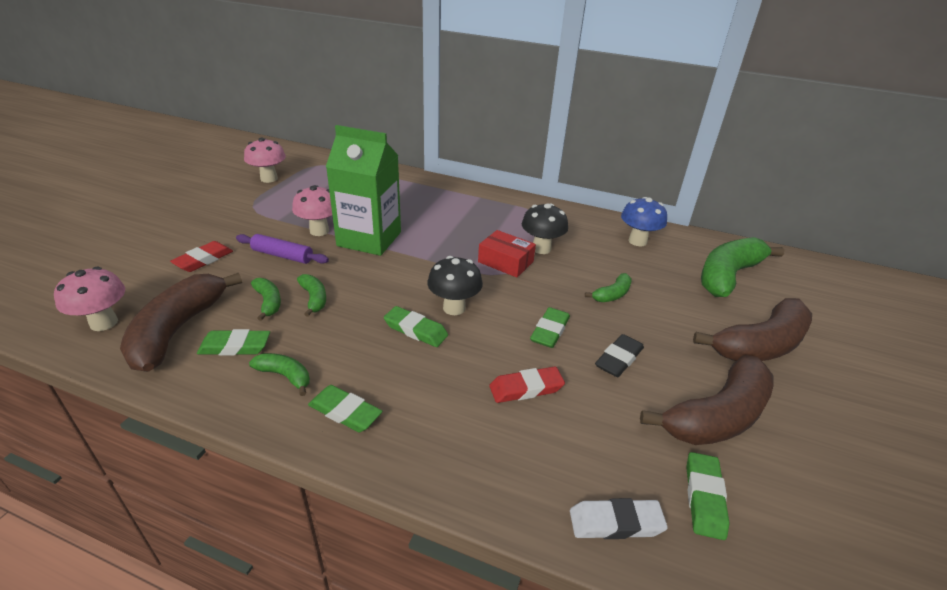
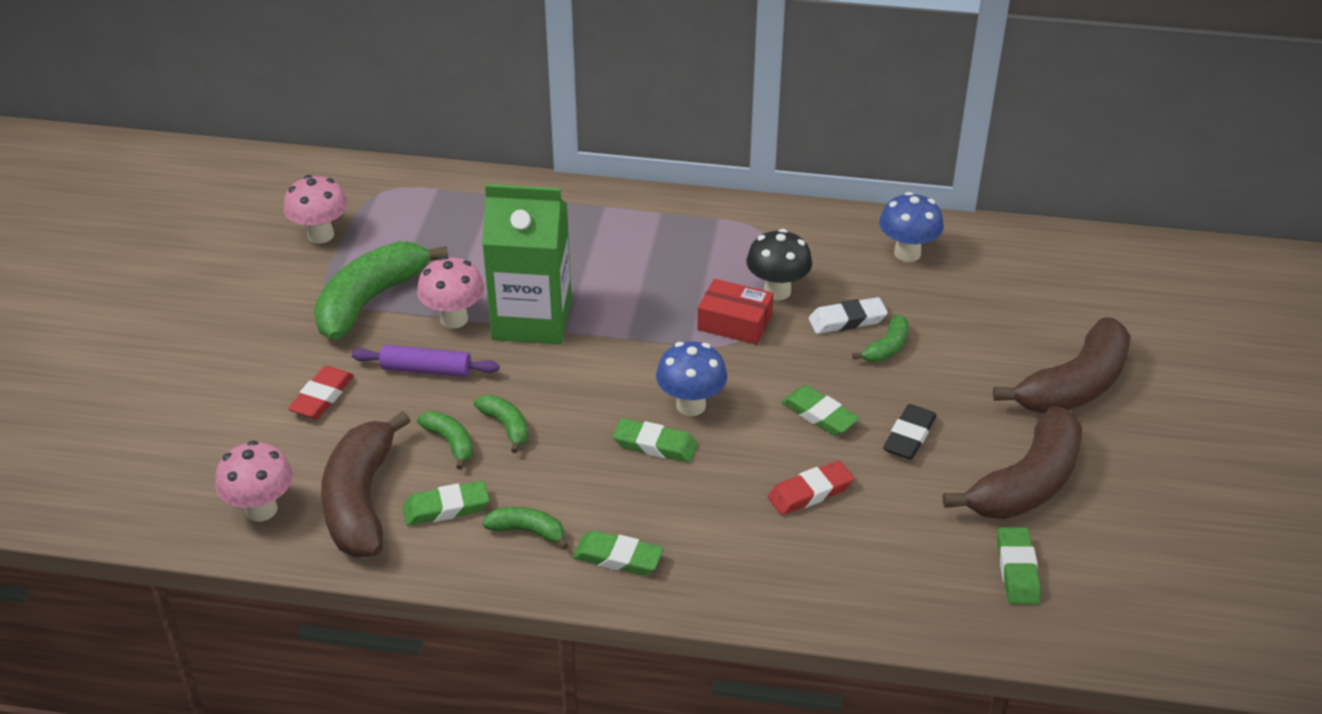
camera: 10 degrees left, 5 degrees up
(454, 308) = (691, 405): black mushroom -> blue mushroom
(550, 331) = (819, 415): green eraser -> green eraser turned 60 degrees counterclockwise
(615, 523) = (933, 609): white eraser -> white eraser (847, 320)
(728, 275) = (1033, 289): green banana -> green banana (370, 300)

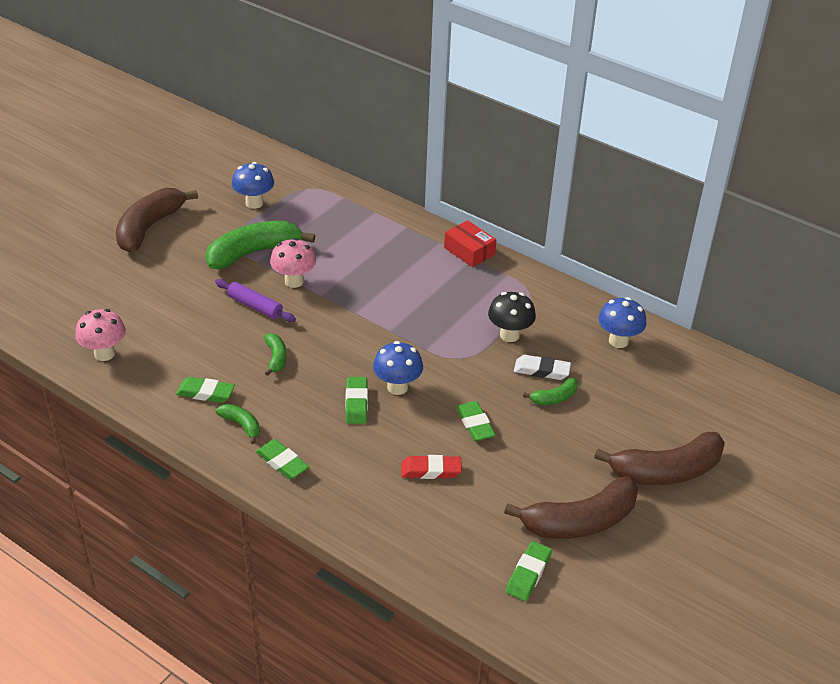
camera: 25 degrees right, 0 degrees up
(321, 235) = (254, 203): pink mushroom -> blue mushroom
(322, 397) = (184, 301): red eraser -> none
(361, 501) = (161, 370): brown banana -> brown banana (149, 227)
(450, 442) = (236, 355): green banana -> none
(532, 319) = (340, 298): green carton -> none
(655, 445) = (356, 403): green eraser -> green eraser turned 45 degrees clockwise
(734, 322) = (466, 345): red box -> red box (469, 251)
(909, 436) = (524, 460): black eraser -> none

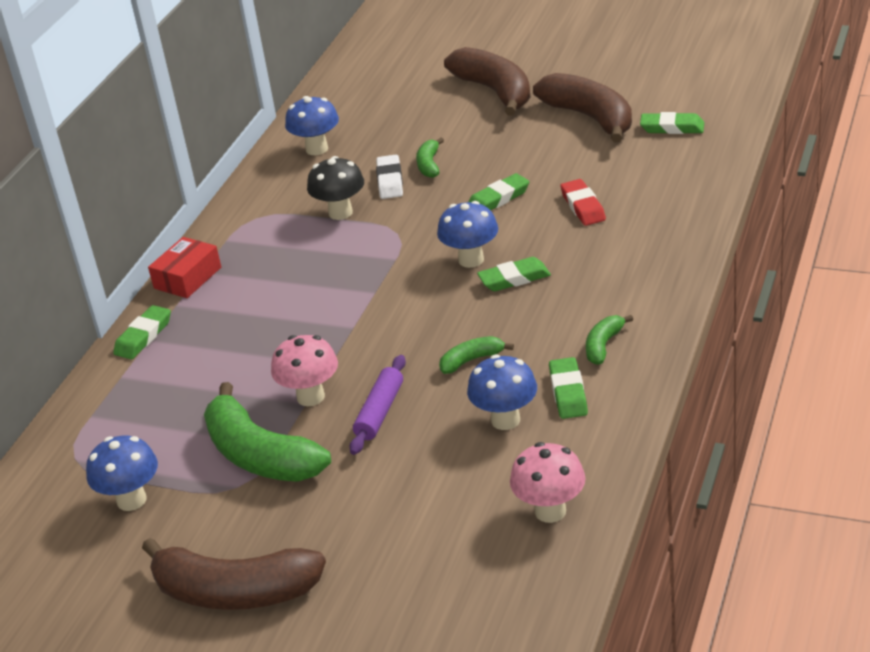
camera: 100 degrees left, 5 degrees down
(202, 357) = (505, 420): none -> blue mushroom
(282, 462) = (639, 298): green eraser -> green eraser (143, 336)
(554, 398) = (429, 165): green banana -> green banana turned 135 degrees counterclockwise

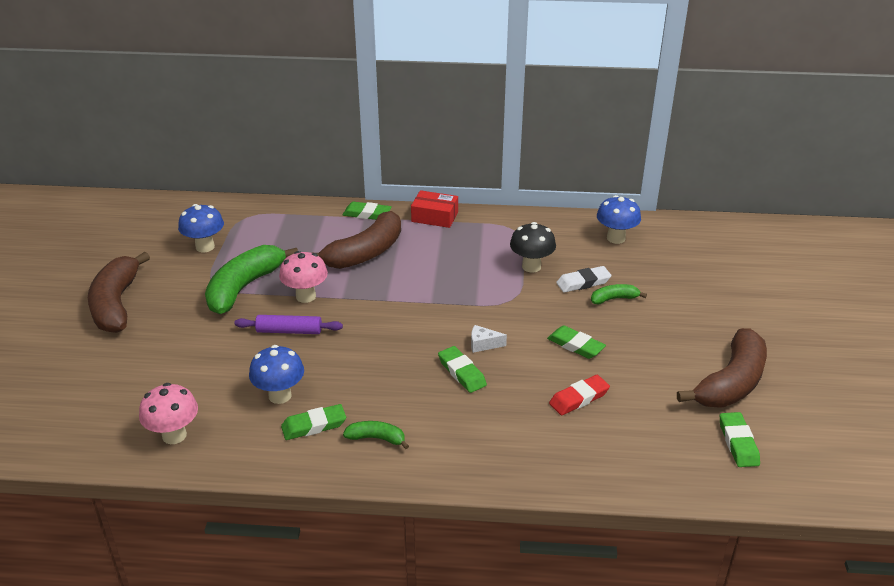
camera: 70 degrees right, 0 degrees up
(471, 260) = (483, 344): blue mushroom -> white cheese
(471, 360) = (351, 366): green banana -> none
(495, 91) = (748, 316): brown banana -> brown banana (365, 253)

